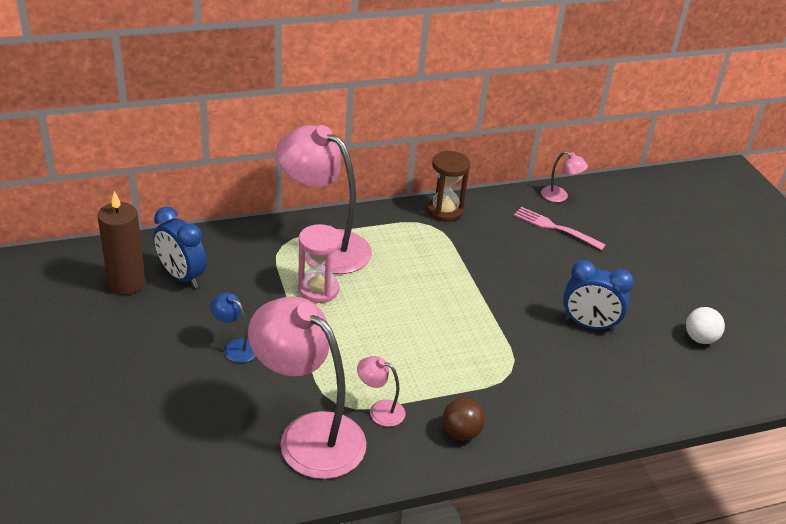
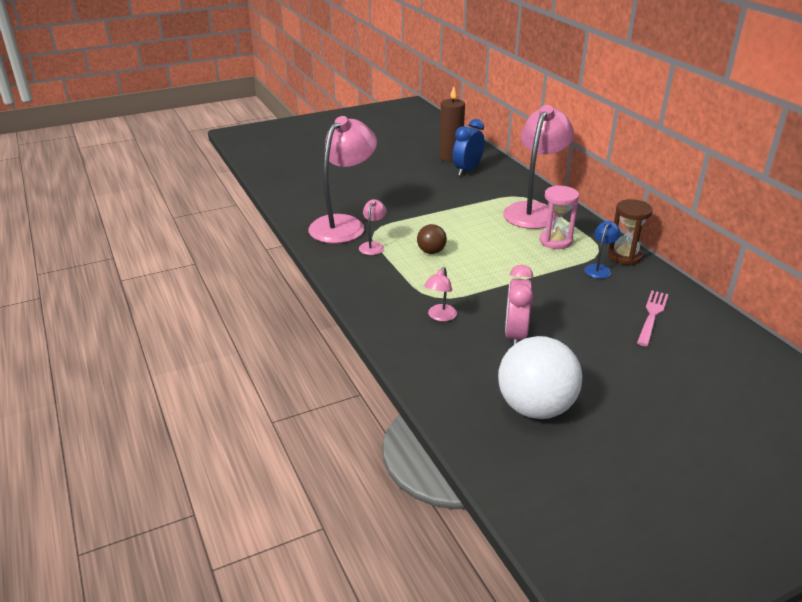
camera: 85 degrees right, 5 degrees down
(235, 347) = (411, 194): blue lamp -> blue lamp (599, 269)
(318, 290) = (483, 214): pink hourglass -> pink hourglass (555, 241)
(461, 432) = (362, 277): brown ball -> brown ball (431, 252)
(559, 196) = (711, 318): pink lamp -> pink lamp (440, 317)
(589, 325) = (515, 336): blue clock -> pink clock
(700, 338) = (535, 408): white ball -> white ball, size x2.04

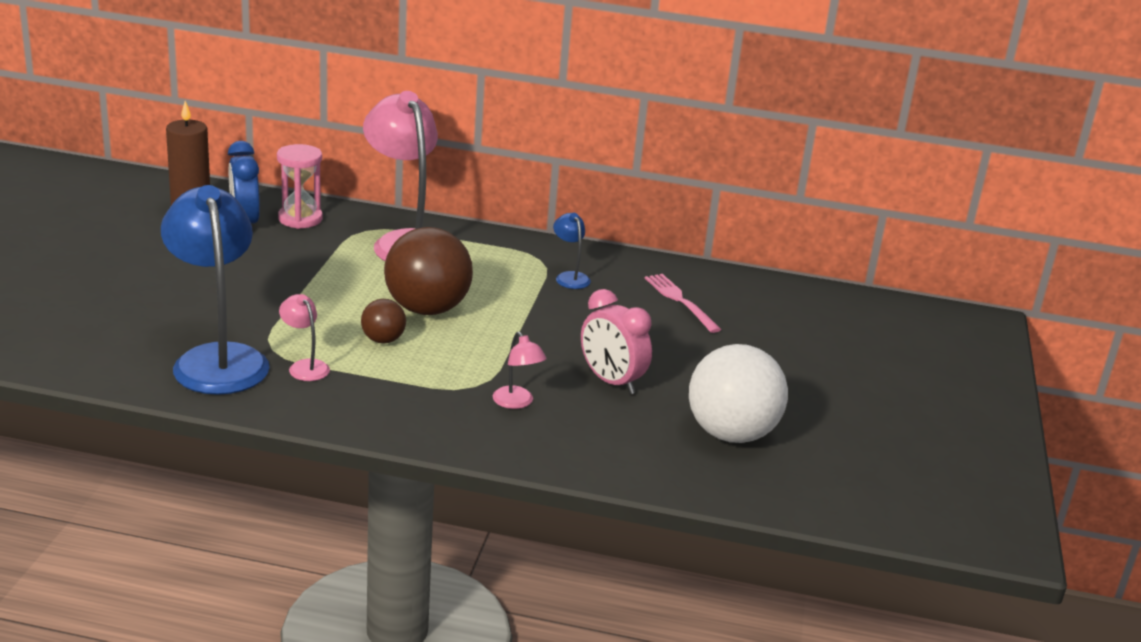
camera: 55 degrees left, 5 degrees down
(343, 224) = (217, 359): pink lamp -> blue lamp
(482, 247) = (427, 309): none -> brown ball
(555, 241) = (485, 267): pink hourglass -> pink hourglass (300, 219)
(624, 256) = (570, 253): brown hourglass -> none

